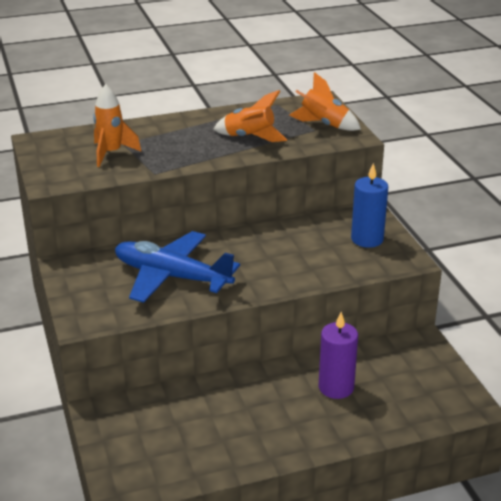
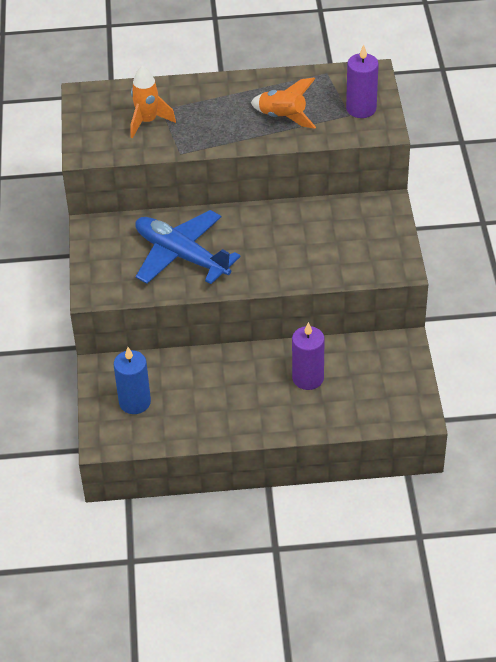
camera: 15 degrees right, 15 degrees up
(323, 125) = (361, 109): orange rocket -> purple candle
(367, 239) = (373, 238): blue candle -> blue candle (135, 402)

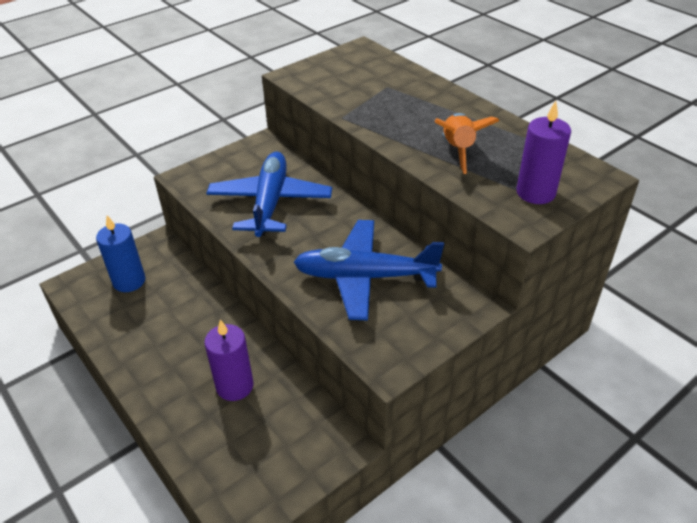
camera: 55 degrees right, 5 degrees down
(147, 121) = (363, 86): orange rocket -> none
(314, 242) = (365, 277): none -> blue plane

